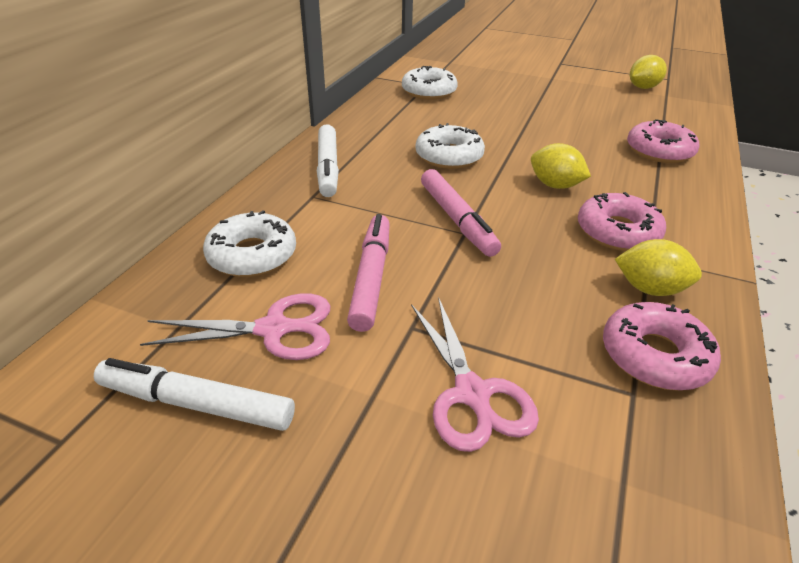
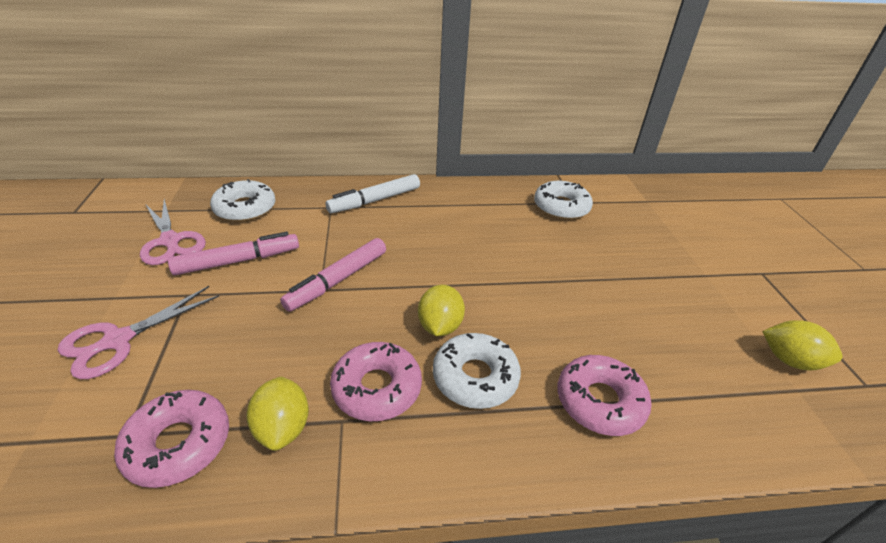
camera: 60 degrees right, 0 degrees up
(197, 403) = (102, 238): white marker -> none
(449, 156) = (443, 250): white donut -> white donut (475, 377)

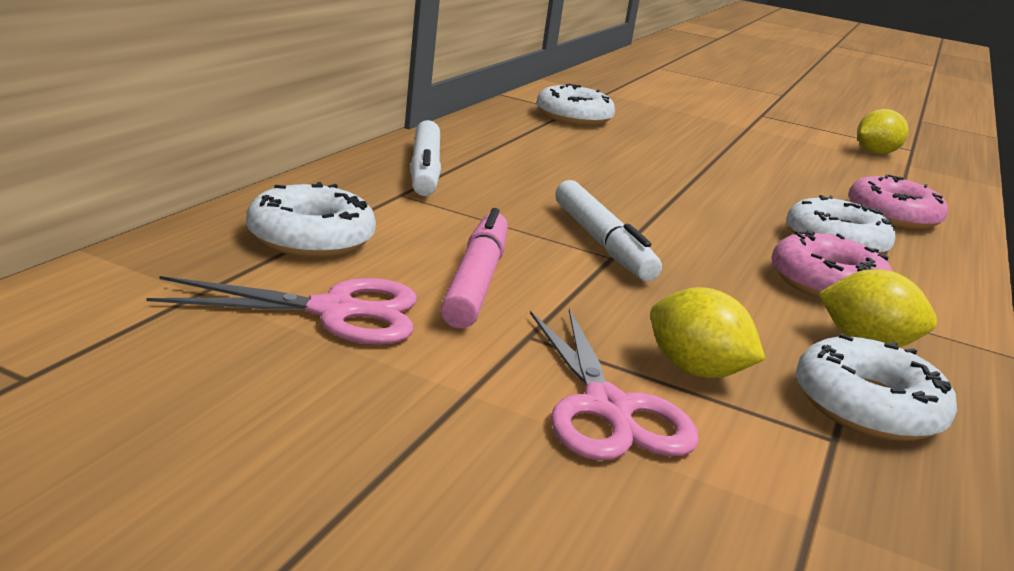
camera: 60 degrees left, 15 degrees down
(178, 444) = (867, 407): pink donut -> white donut
(337, 280) = (601, 243): pink marker -> white marker
(440, 326) = (742, 228): yellow lemon -> yellow lemon (695, 370)

